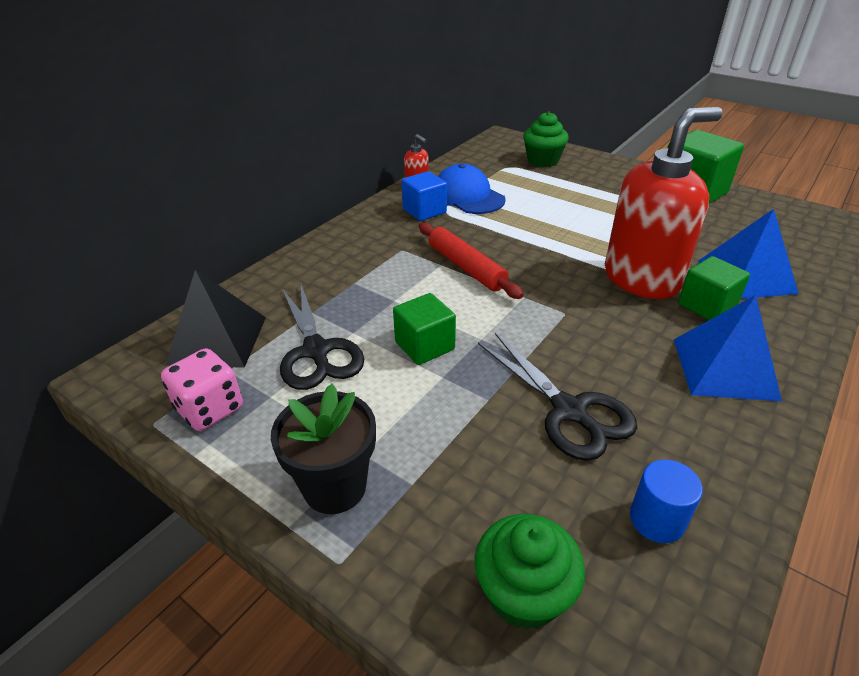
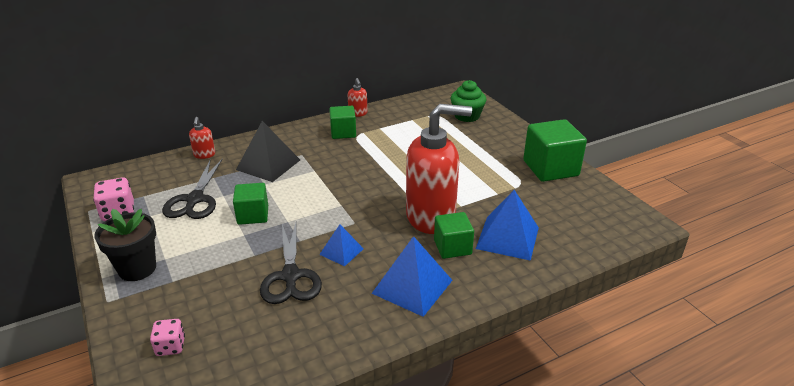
camera: 25 degrees right, 5 degrees down
(218, 340) = (153, 178): black pyramid -> black pyramid (268, 165)
(265, 286) = (204, 155): none -> red soap dispenser
(424, 211) = (343, 132): blue cube -> green cube
(466, 267) = (327, 177): red rolling pin -> none
(468, 196) = (383, 129): blue cap -> none
(523, 593) = (170, 346): green cupcake -> pink dice
(592, 354) = (341, 251): none -> blue pyramid
(656, 520) = (270, 344): blue cylinder -> none

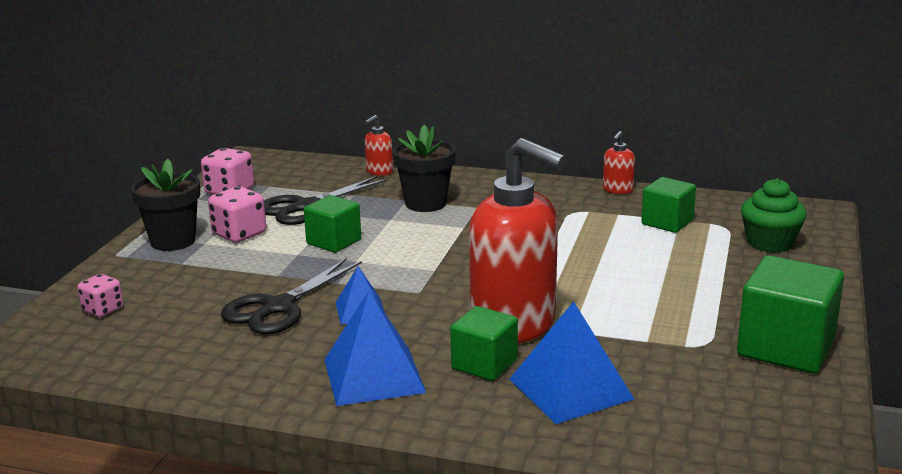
camera: 45 degrees right, 10 degrees down
(179, 240) = (239, 234): none -> pink dice
(268, 165) = (425, 203): black pyramid -> black flower pot
(343, 132) = (563, 203): green cube -> green cube (667, 222)

